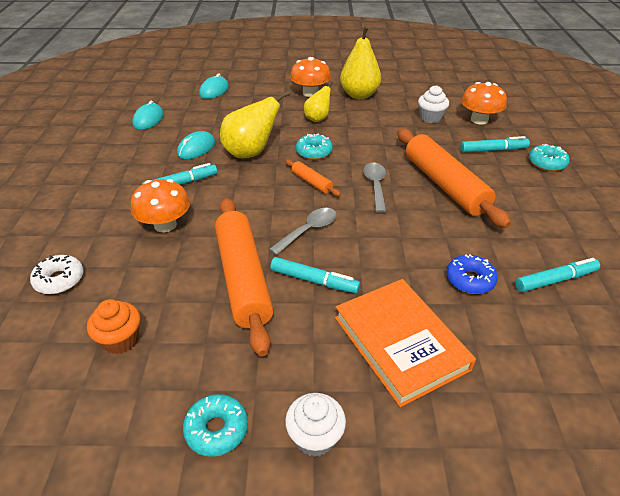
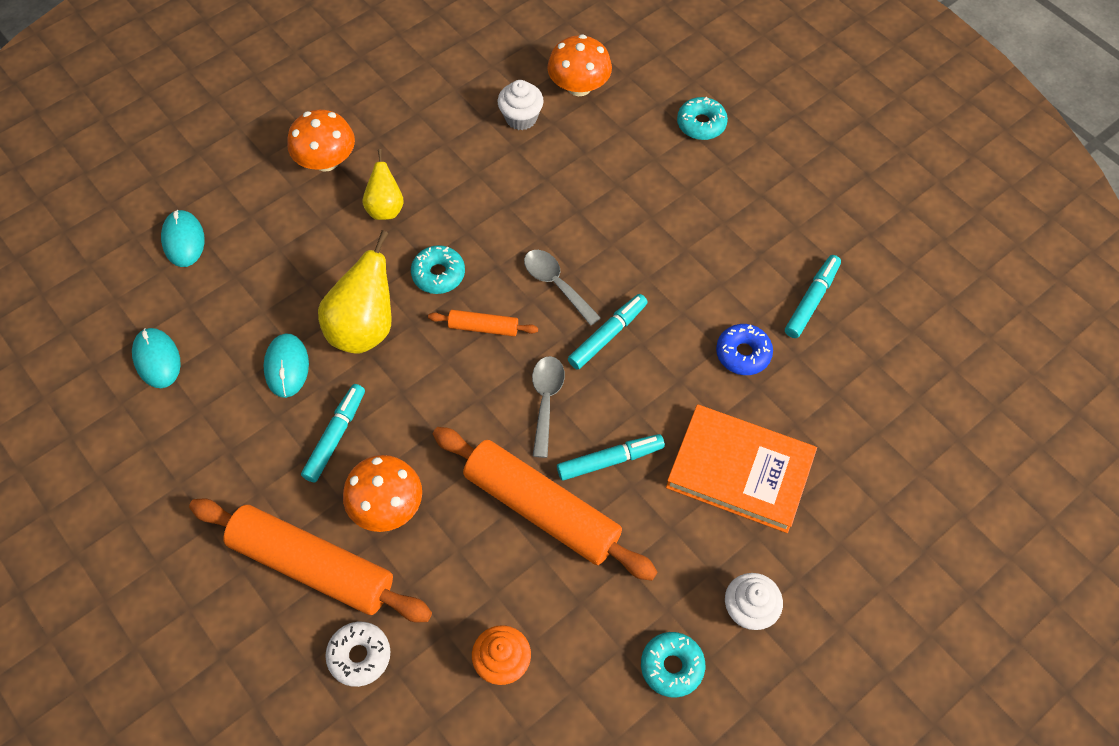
camera: 40 degrees left, 20 degrees up
(359, 95) = (395, 124): yellow pear -> none
(445, 185) = (625, 233): orange rolling pin -> orange rolling pin (312, 566)
(493, 150) = (633, 137): turquoise marker -> turquoise marker (607, 335)

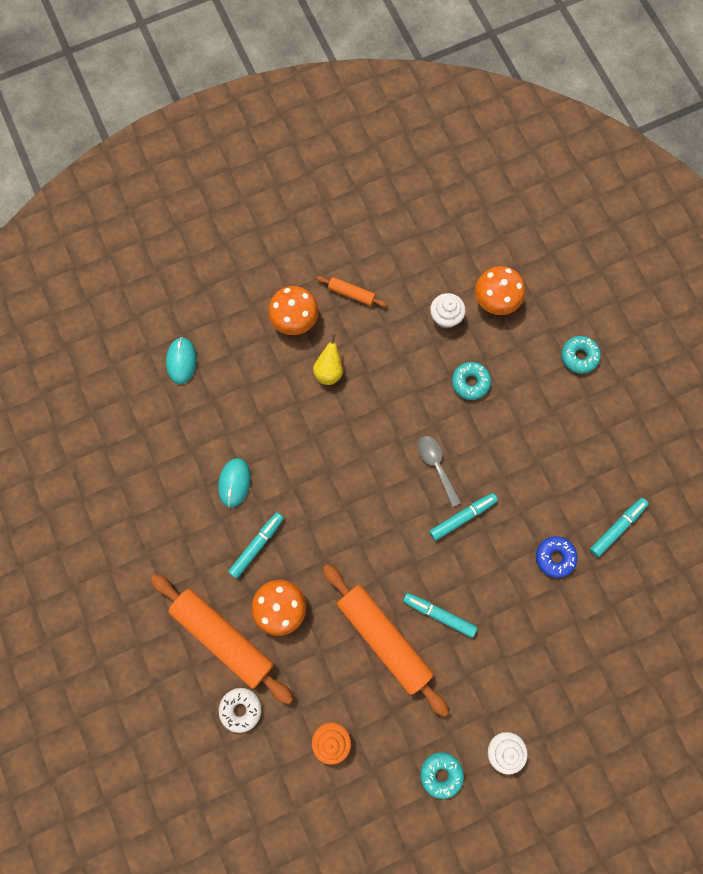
camera: 15 degrees right, 15 degrees up
(157, 359) = (148, 453): turquoise mouse -> none
(364, 328) = (293, 466): yellow pear -> none
(438, 274) = (354, 436): turquoise donut -> turquoise donut (470, 382)
(483, 327) = (376, 487): orange rolling pin -> orange rolling pin (351, 294)
(546, 400) = (406, 557): grey spoon -> none
(610, 460) = (439, 614): turquoise marker -> turquoise marker turned 150 degrees counterclockwise
(740, 471) = (526, 647): orange book -> none

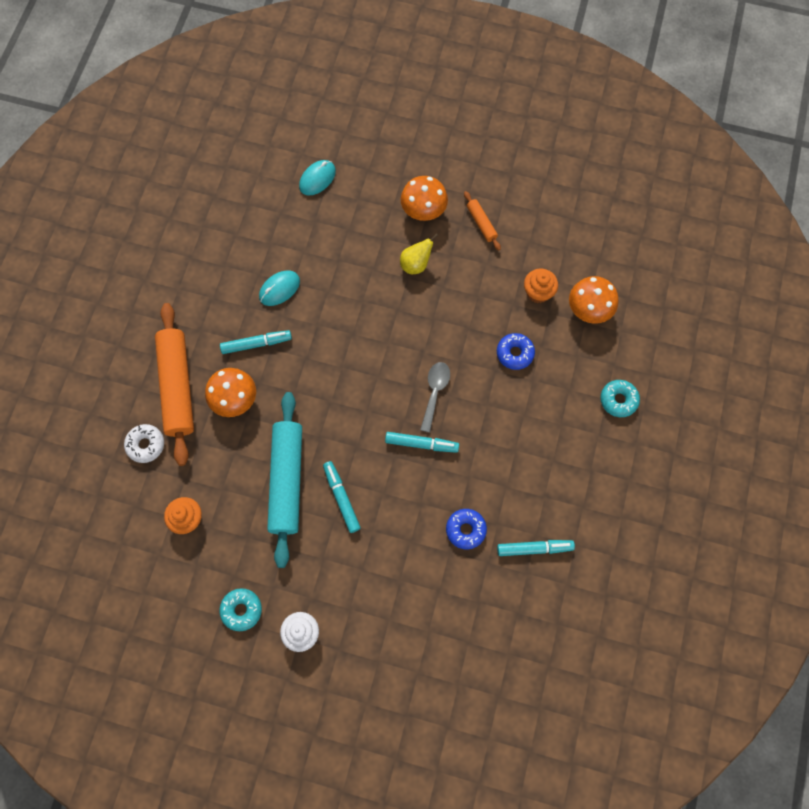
camera: 40 degrees right, 5 degrees down
(383, 638) = (287, 480): orange rolling pin -> turquoise rolling pin
(445, 317) = (538, 292): white cupcake -> orange cupcake
(470, 382) = (515, 353): turquoise donut -> blue donut

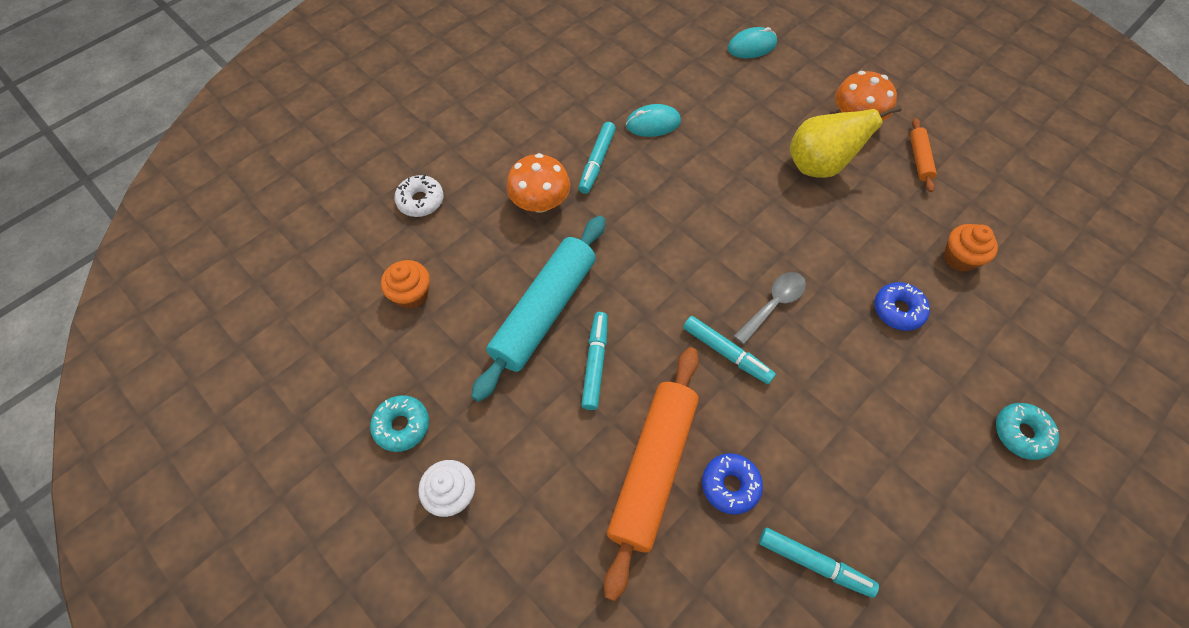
camera: 30 degrees right, 10 degrees down
(178, 386) = (490, 163): orange rolling pin -> orange rolling pin (653, 469)
(256, 344) = (597, 162): turquoise marker -> turquoise marker turned 90 degrees clockwise
(416, 264) = (819, 165): yellow pear -> yellow pear, size x1.68
(589, 309) = (1022, 306): orange mushroom -> none

